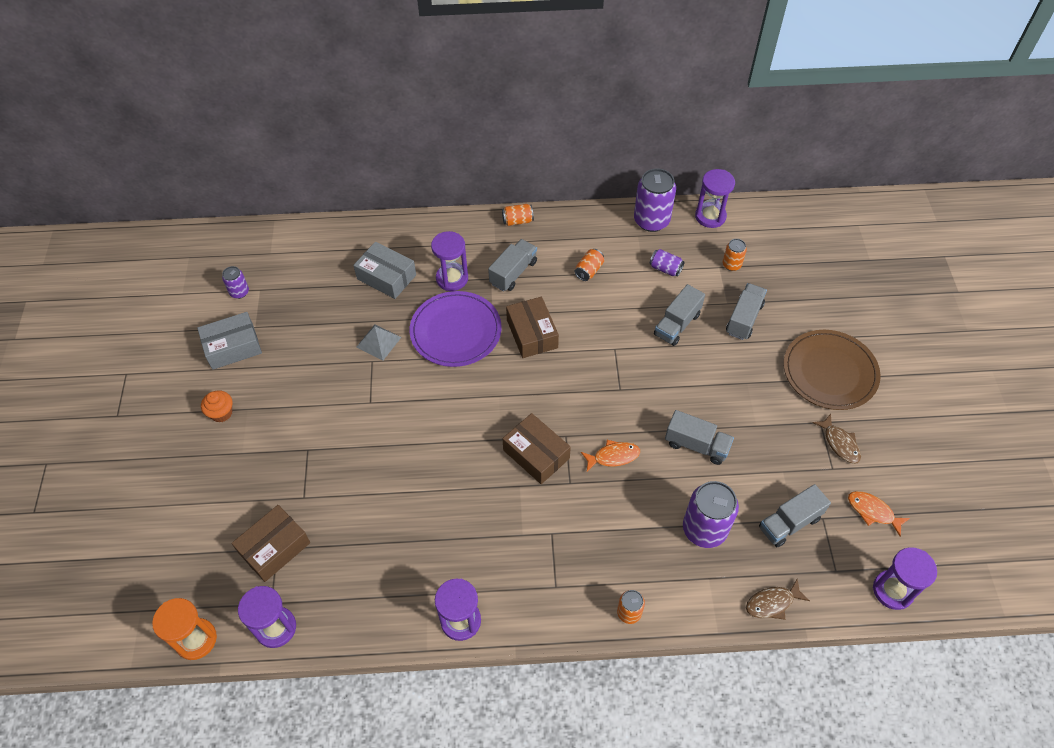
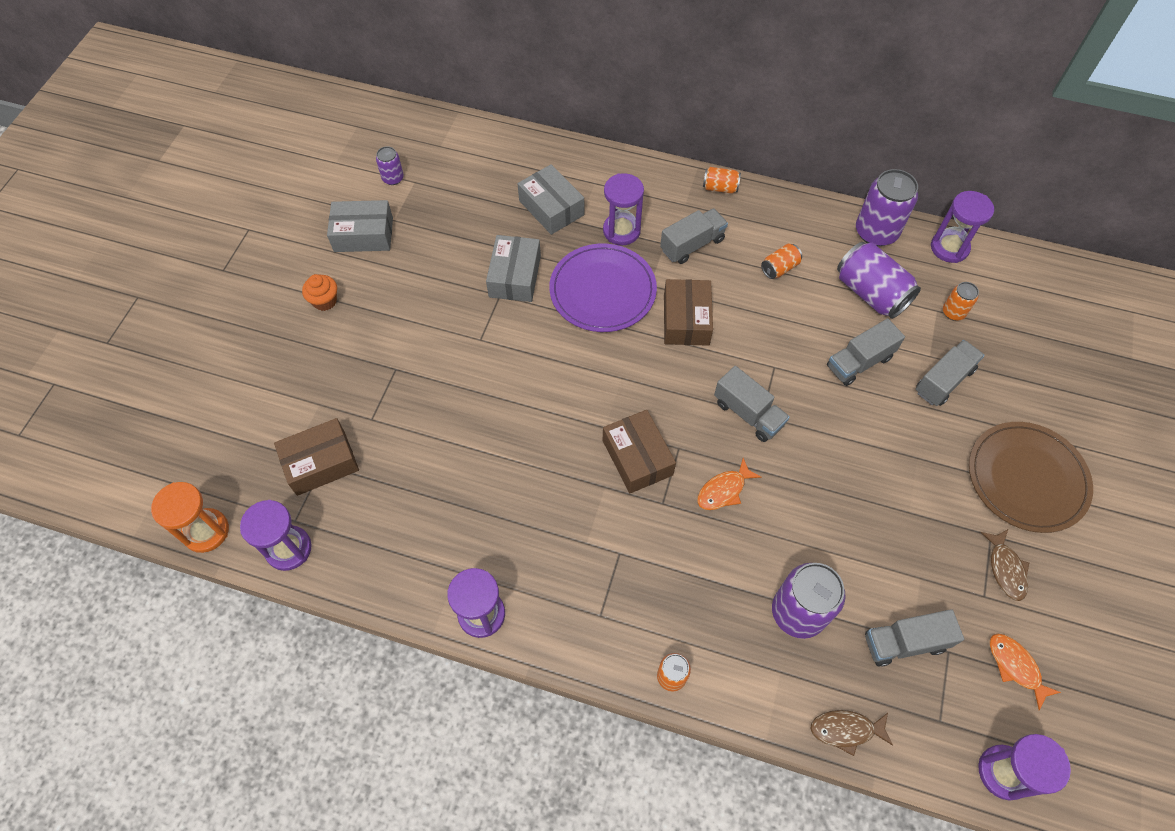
camera: 20 degrees right, 5 degrees up
(378, 342) = (515, 276): grey pyramid -> grey box
(613, 456) = (724, 490): orange fish -> orange fish turned 135 degrees clockwise
(665, 269) = (870, 293): purple can -> purple can, size x1.94
(696, 445) = (827, 510): grey truck -> grey truck (748, 413)

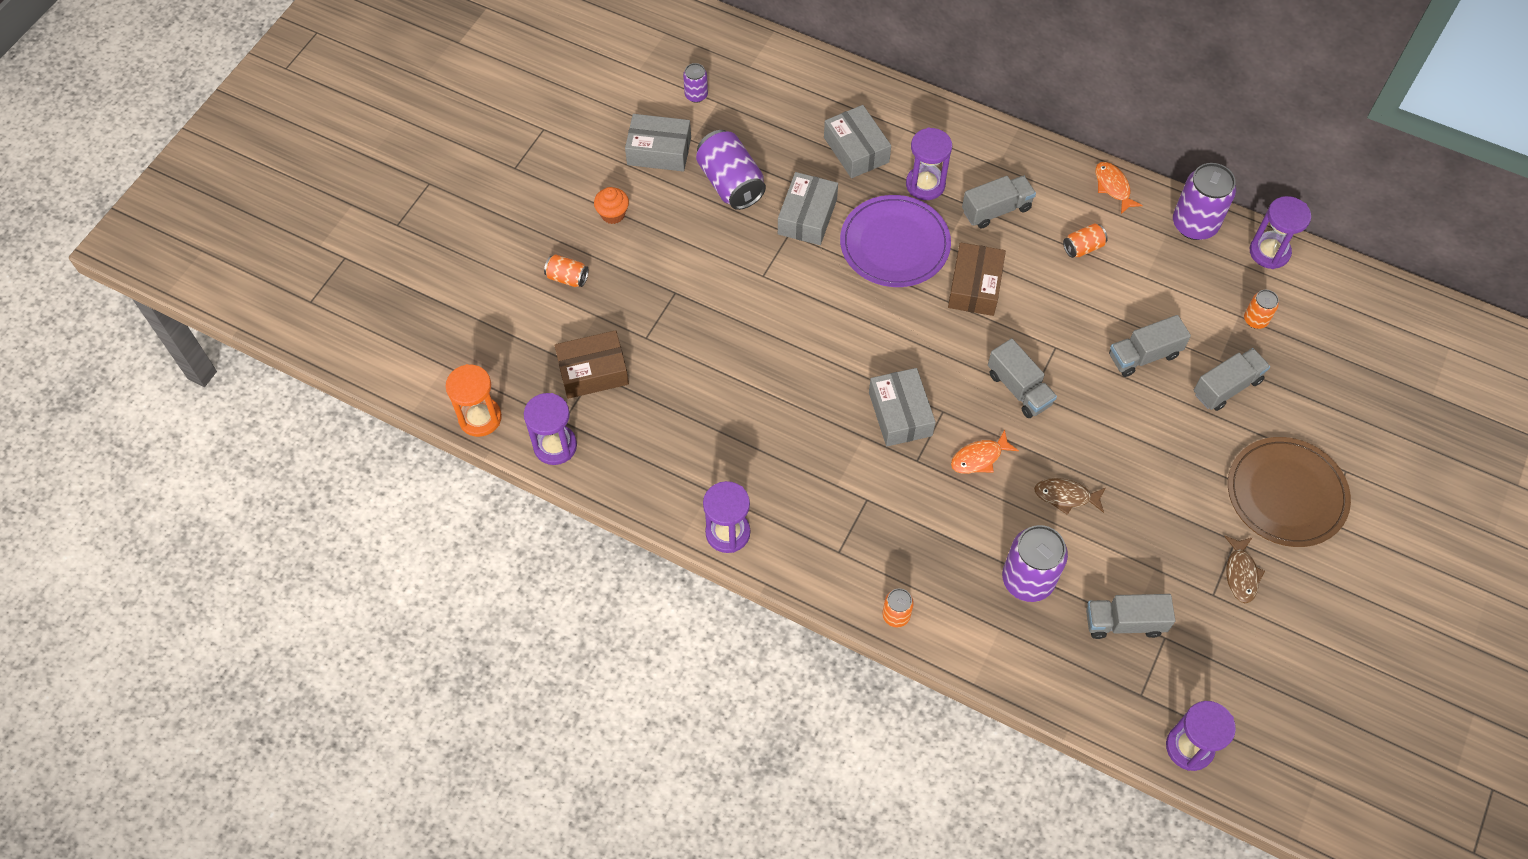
camera: 10 degrees right, 0 degrees up
(637, 457) = (900, 414): brown box -> grey box
(720, 188) = (1038, 153): orange can -> orange can (567, 278)
(846, 730) = (1050, 687): brown fish -> brown fish (1066, 496)
(870, 293) = (1173, 287): purple can -> purple can (730, 183)
(1015, 667) = (1226, 661): orange fish -> orange fish (1113, 187)

